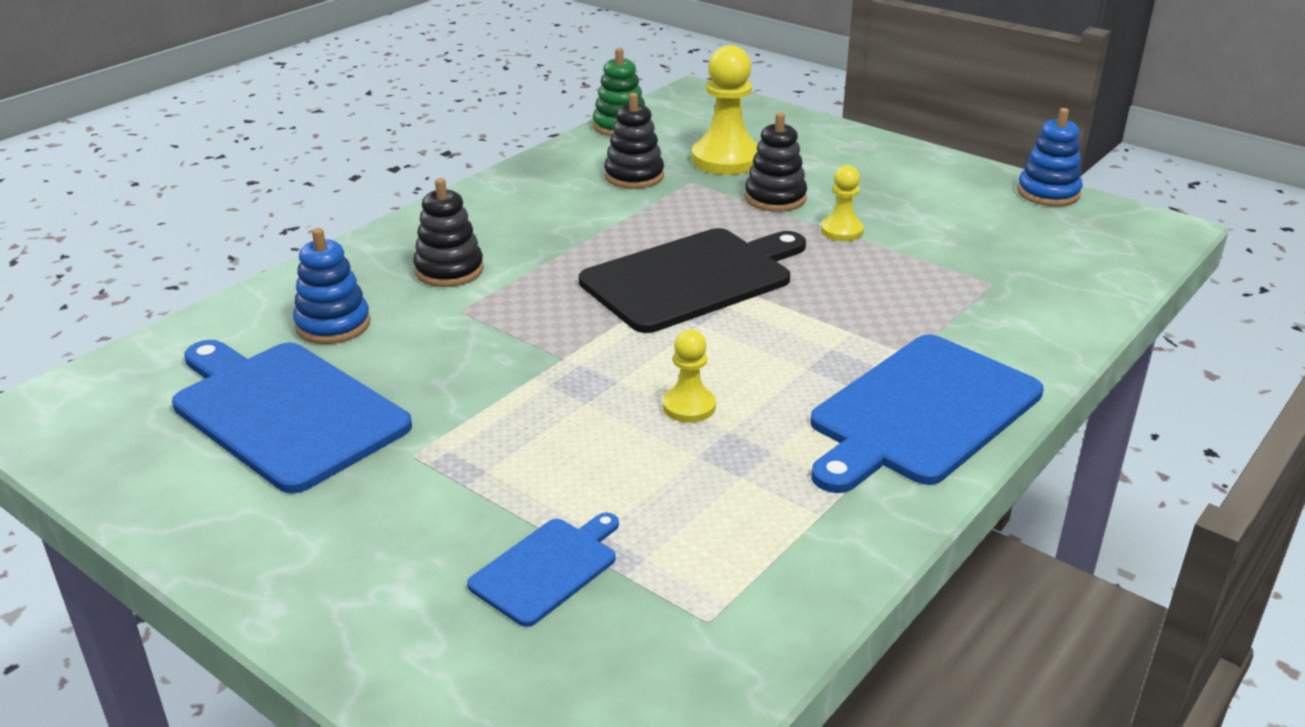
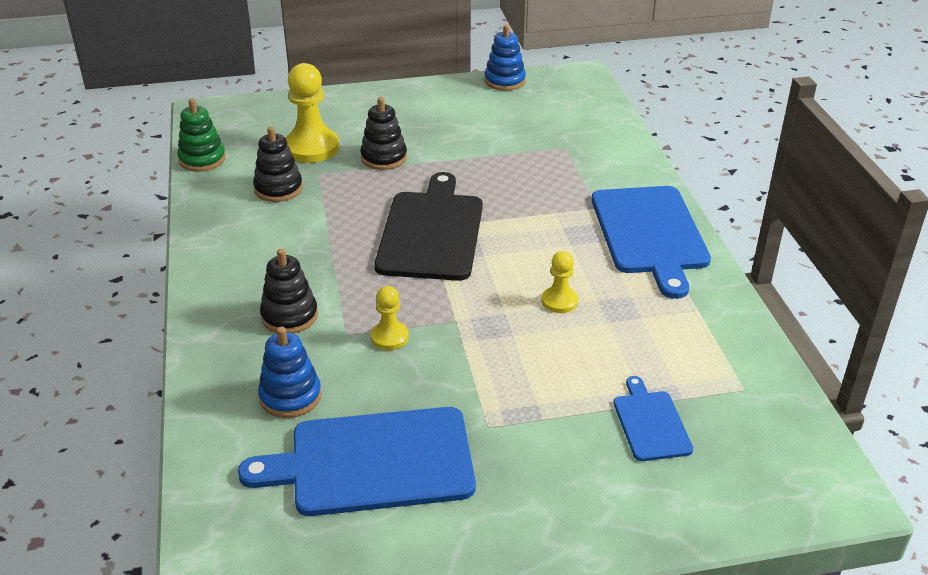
camera: 50 degrees left, 5 degrees up
(841, 231) = (452, 158): yellow pawn -> yellow pawn (389, 337)

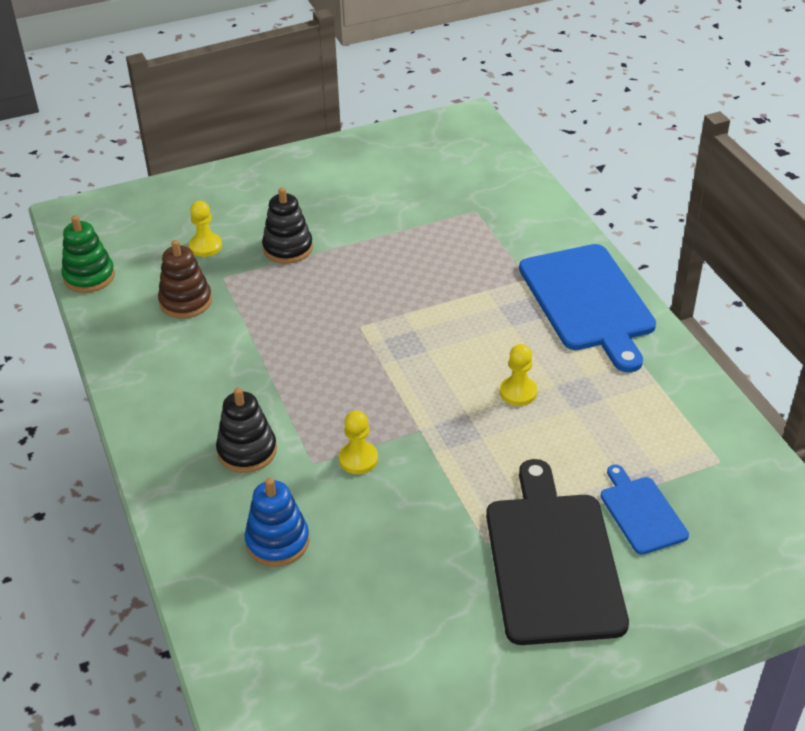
camera: 10 degrees left, 5 degrees up
(278, 189) = (185, 301): black stacking toy -> brown stacking toy
(311, 148) = (205, 246): yellow pawn -> yellow pawn, size x0.54
(373, 462) = (384, 599): blue cutting board -> none
(431, 232) = (365, 331): black cutting board -> black cutting board (552, 561)
(504, 81) = (389, 136): blue stacking toy -> none

